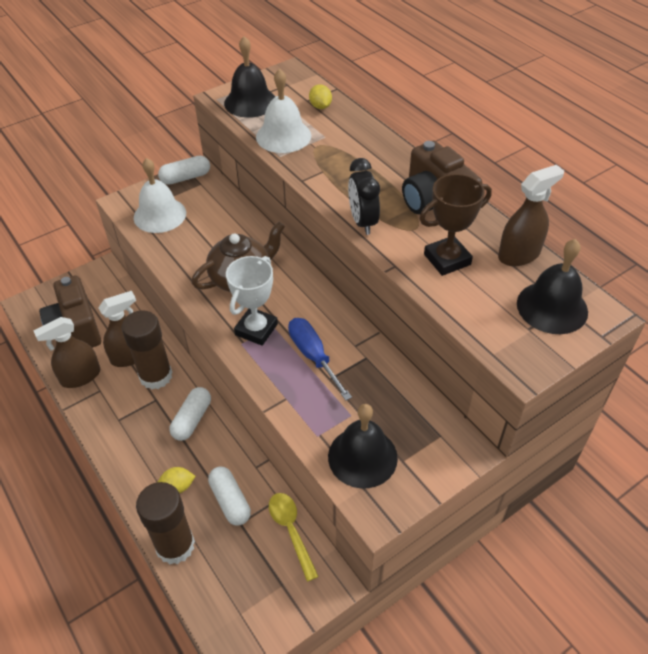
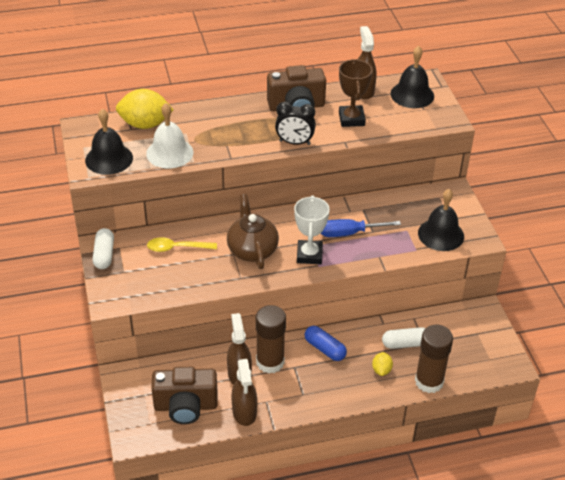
camera: 70 degrees left, 5 degrees down
(160, 215) = (144, 281): white bell -> none
(192, 419) = (325, 349): white capsule -> blue capsule
(256, 329) = (309, 255): white trophy -> white trophy turned 45 degrees clockwise
(291, 531) = (441, 318): yellow spoon -> yellow spoon (177, 248)
(320, 106) = (145, 124): yellow lemon -> yellow lemon, size x2.04

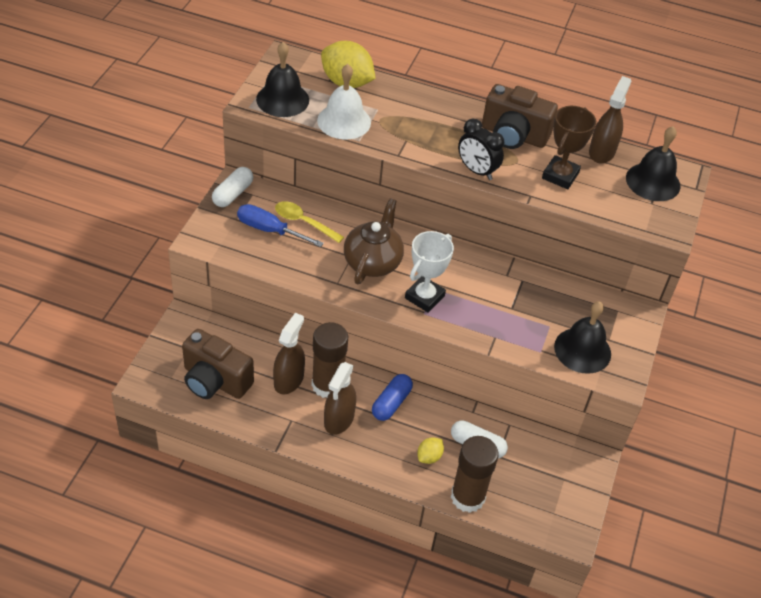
camera: 30 degrees right, 5 degrees up
(244, 412) = (262, 418): brown spray bottle -> brown spray bottle (339, 419)
(325, 349) = (391, 403): blue capsule -> blue capsule turned 45 degrees clockwise
(350, 233) = (486, 297): blue screwdriver -> blue screwdriver (270, 230)

